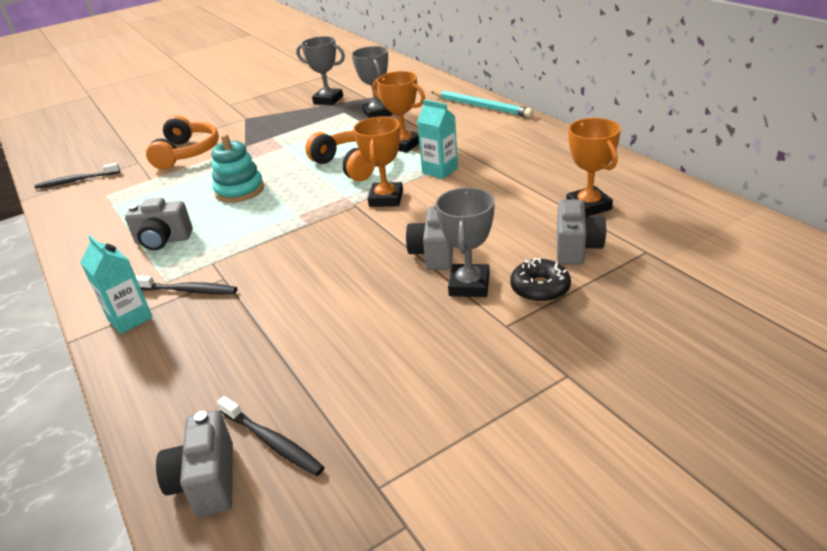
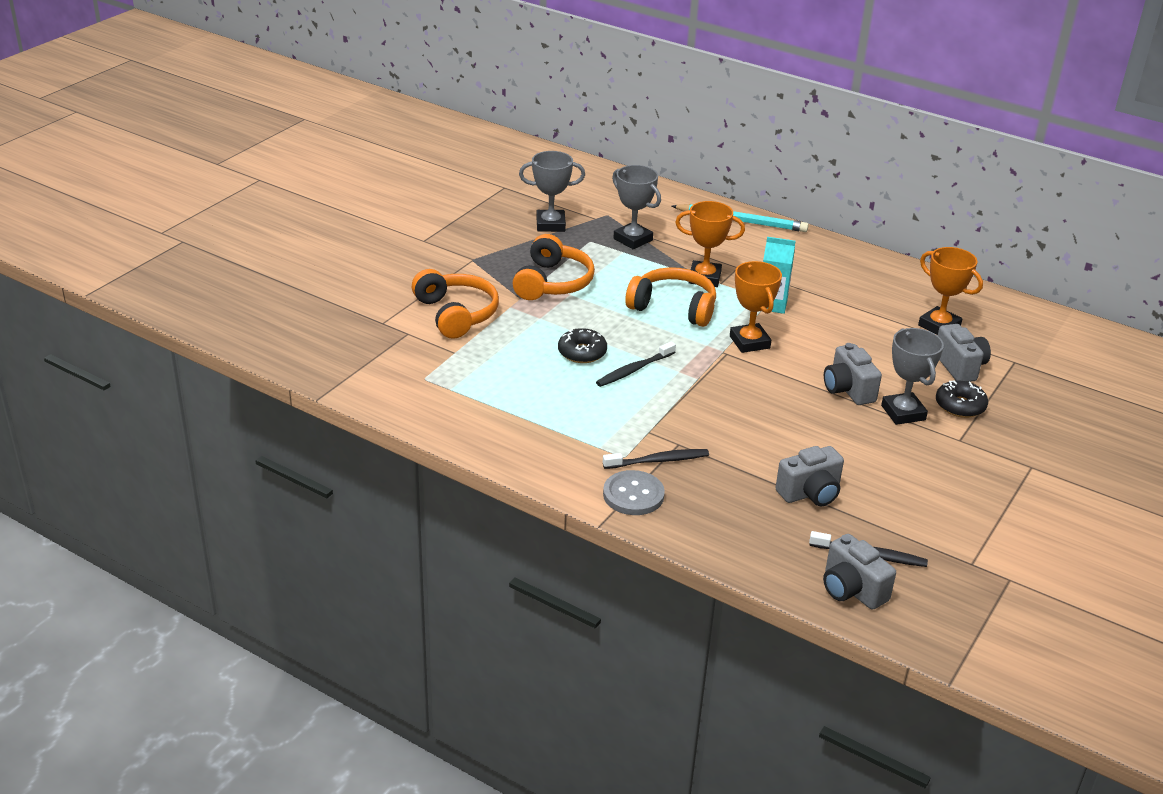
camera: 30 degrees left, 0 degrees up
(76, 181) = (357, 366): black toothbrush -> black toothbrush (634, 370)
(130, 318) = (633, 495): turquoise carton -> grey button
(163, 240) = (566, 418): grey camera -> grey camera (810, 493)
(239, 190) = (582, 352): turquoise stacking toy -> black donut
(281, 138) = (552, 282): none -> orange headphones

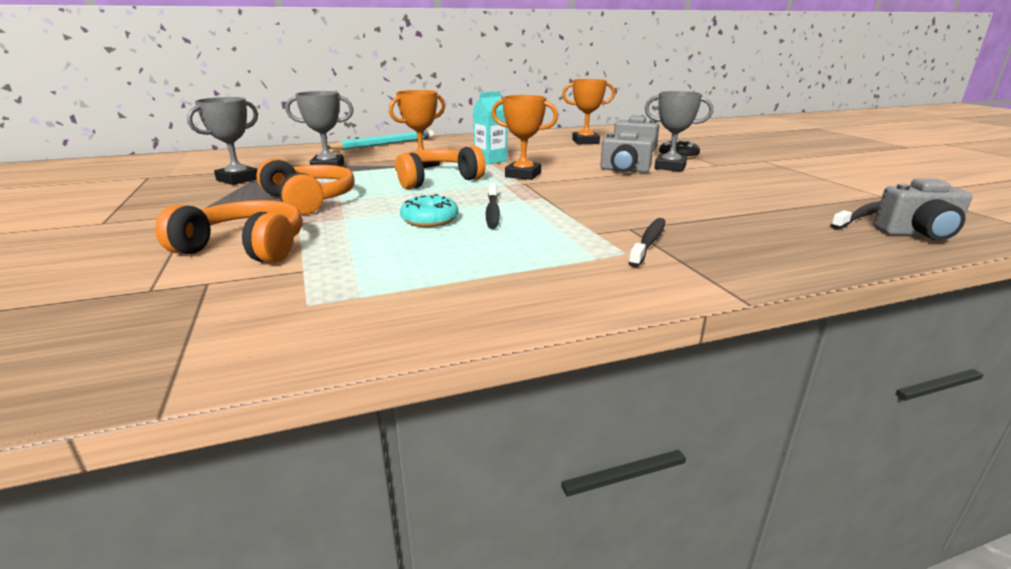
camera: 50 degrees left, 10 degrees down
(582, 352) = (430, 220): black donut -> turquoise donut
(633, 495) = (700, 269): grey button -> none
(810, 493) = (754, 210): grey camera -> none

